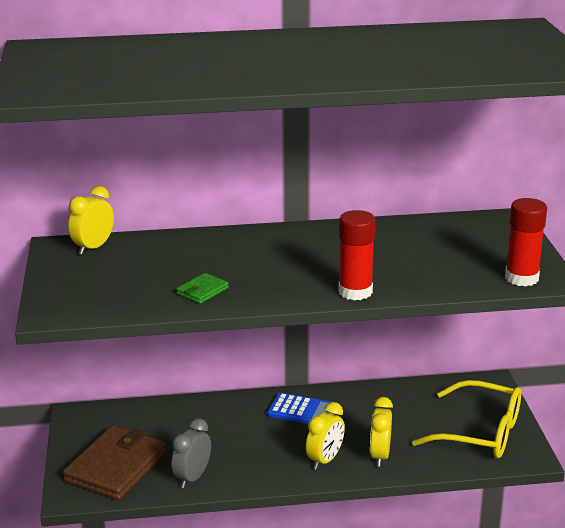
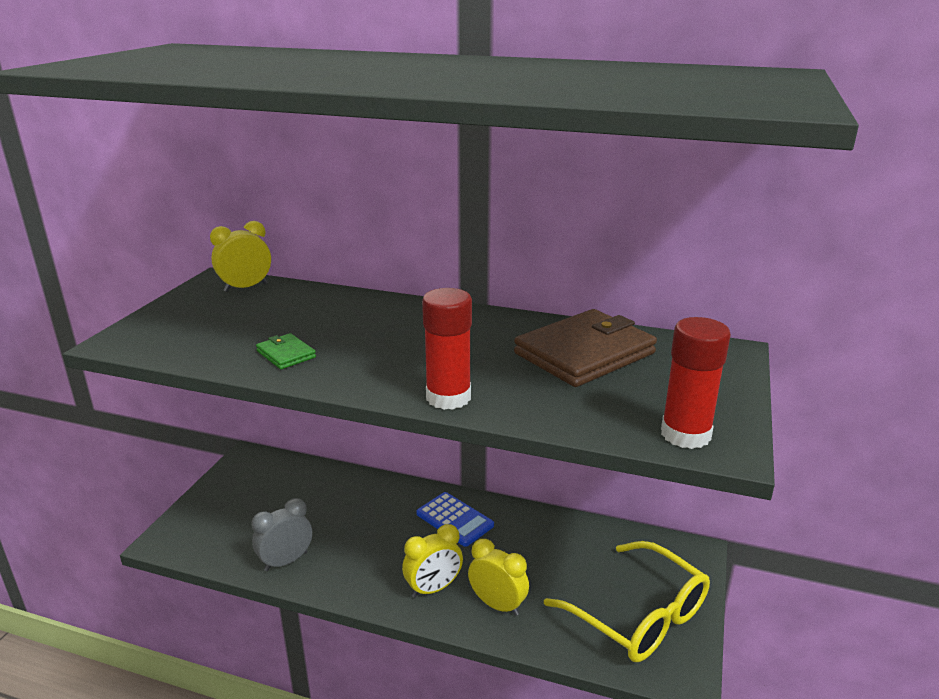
camera: 25 degrees right, 0 degrees up
(116, 467) = (230, 524): brown wallet -> brown wallet (584, 353)
(202, 291) = (286, 354): green wallet -> green wallet turned 75 degrees clockwise
(380, 456) = (497, 605): yellow clock -> yellow clock turned 90 degrees clockwise

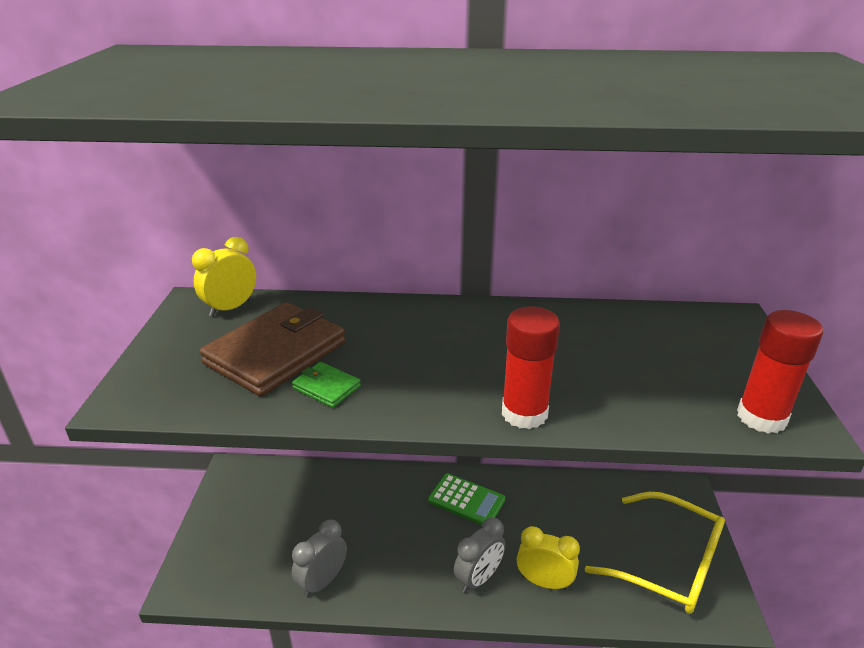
camera: 15 degrees left, 5 degrees up
(433, 588) = (478, 578): yellow clock -> grey clock
(454, 519) = (466, 500): blue calculator -> green calculator
(584, 353) = (615, 340): brown wallet -> brown wallet (276, 353)

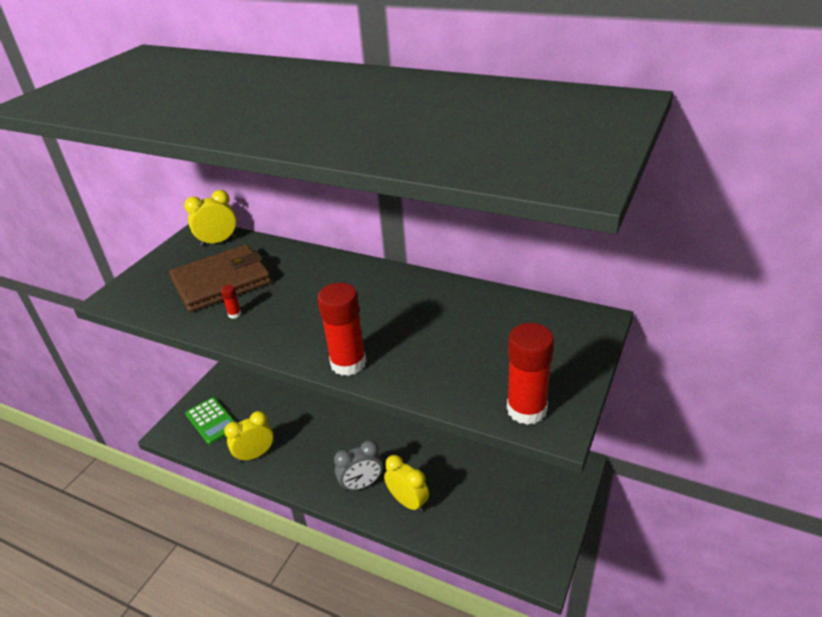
camera: 25 degrees right, 5 degrees up
(322, 581) = (255, 455): grey clock -> yellow clock
(326, 387) = (234, 314): green wallet -> red glue stick
(466, 500) = (388, 425): green calculator -> green calculator (211, 421)
(668, 564) = (517, 519): yellow glasses -> none

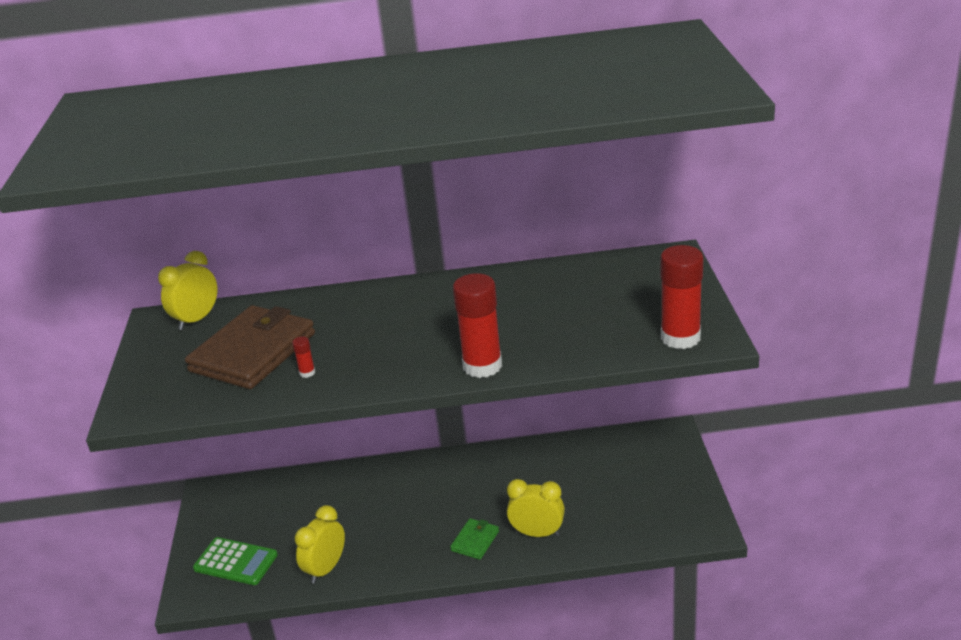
camera: 30 degrees left, 5 degrees down
(361, 484) = (475, 541): grey clock -> green wallet

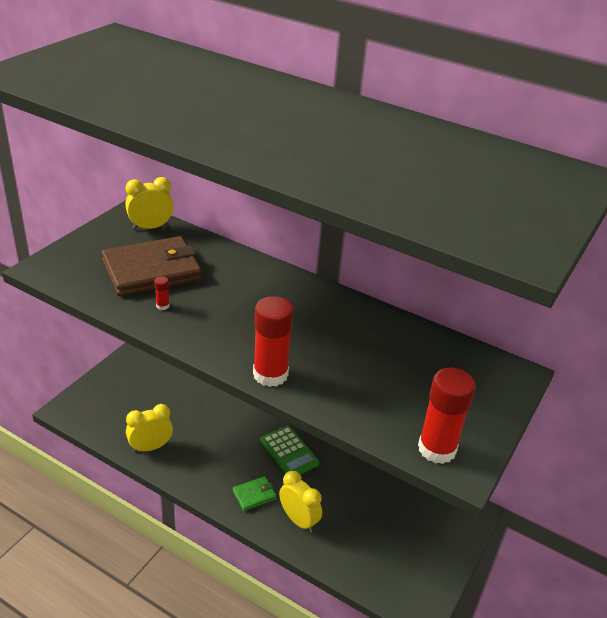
camera: 30 degrees right, 5 degrees up
(235, 562) = (109, 405): green calculator -> green calculator (289, 452)

